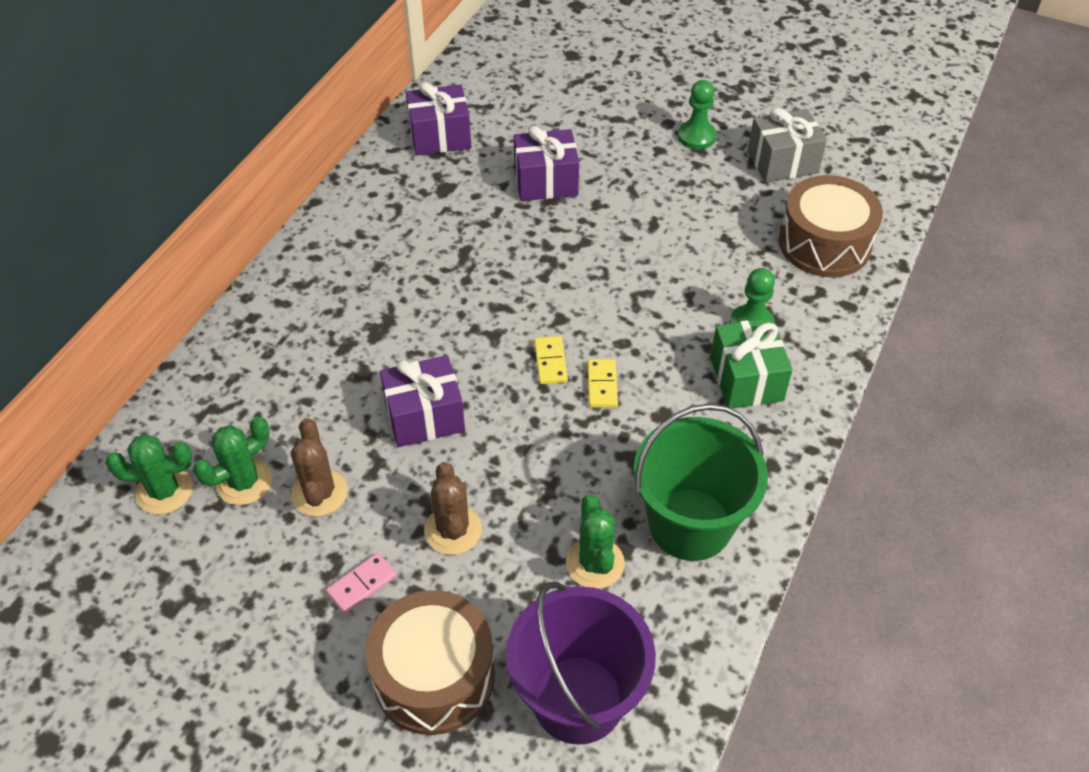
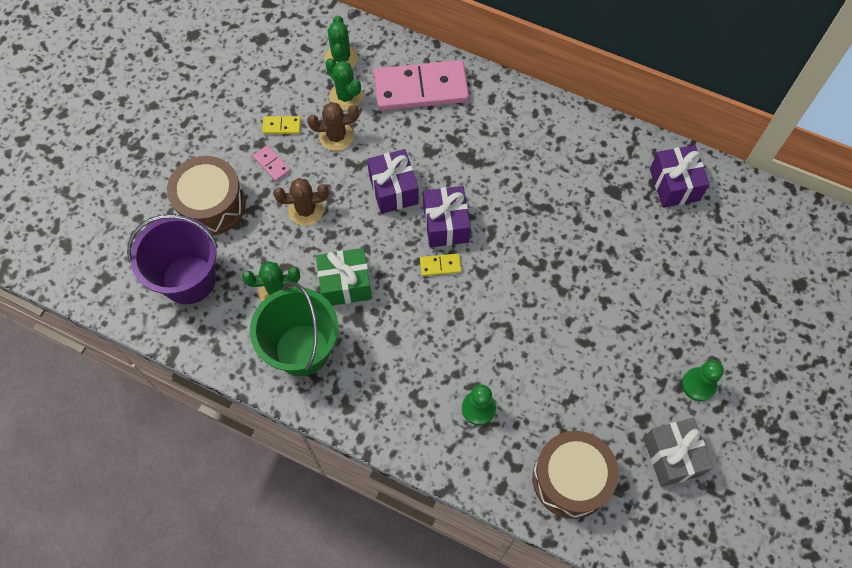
camera: 90 degrees right, 15 degrees up
(247, 384) = (421, 88): none -> pink domino
(546, 181) = (628, 263): purple gift -> purple gift (445, 224)
(602, 385) = (419, 299): yellow domino -> yellow domino (281, 126)
(746, 379) = (424, 399): green gift -> green gift (345, 284)

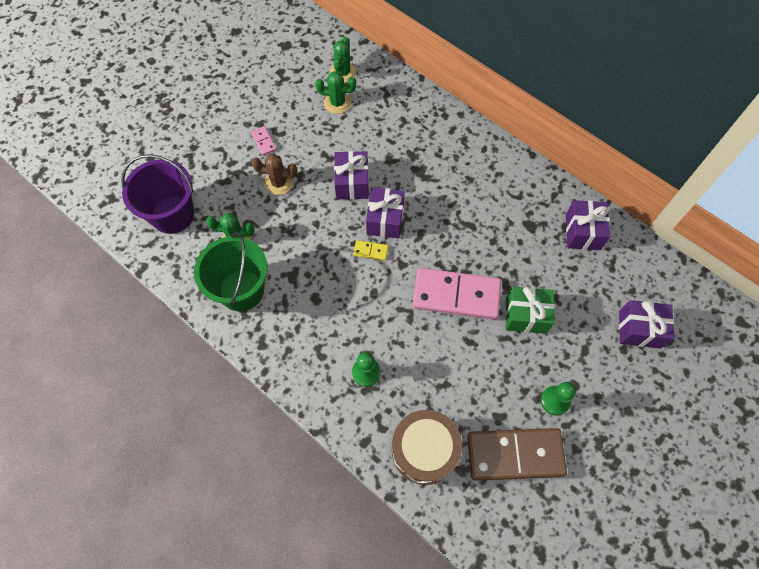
camera: 15 degrees right, 0 degrees up
(211, 205) = (208, 162): brown drum -> none
(281, 126) = (280, 114): yellow domino -> none
(336, 136) = (320, 131): brown cactus -> none
(345, 284) = (291, 247): green gift -> green gift (526, 315)
(346, 96) = (337, 103): green cactus -> green cactus turned 60 degrees counterclockwise
(421, 88) = (398, 109): pink domino -> pink domino (456, 295)
(672, 456) = (515, 454): grey gift -> brown domino
(767, 280) = (639, 329): none -> purple gift

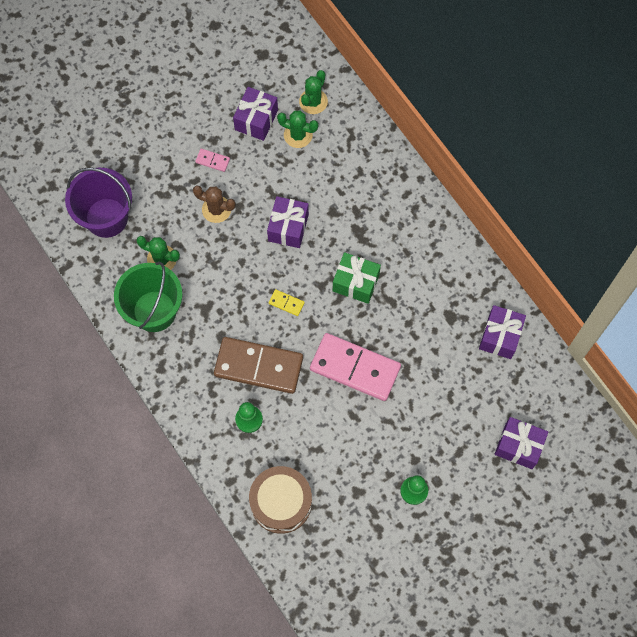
camera: 15 degrees right, 5 degrees up
(263, 141) = (212, 161): pink domino -> pink domino turned 60 degrees counterclockwise
(385, 220) = (309, 274): purple gift -> purple gift (256, 120)
(515, 454) = (361, 528): brown domino -> brown domino (258, 366)
(526, 315) = (415, 404): green gift -> green gift (356, 283)

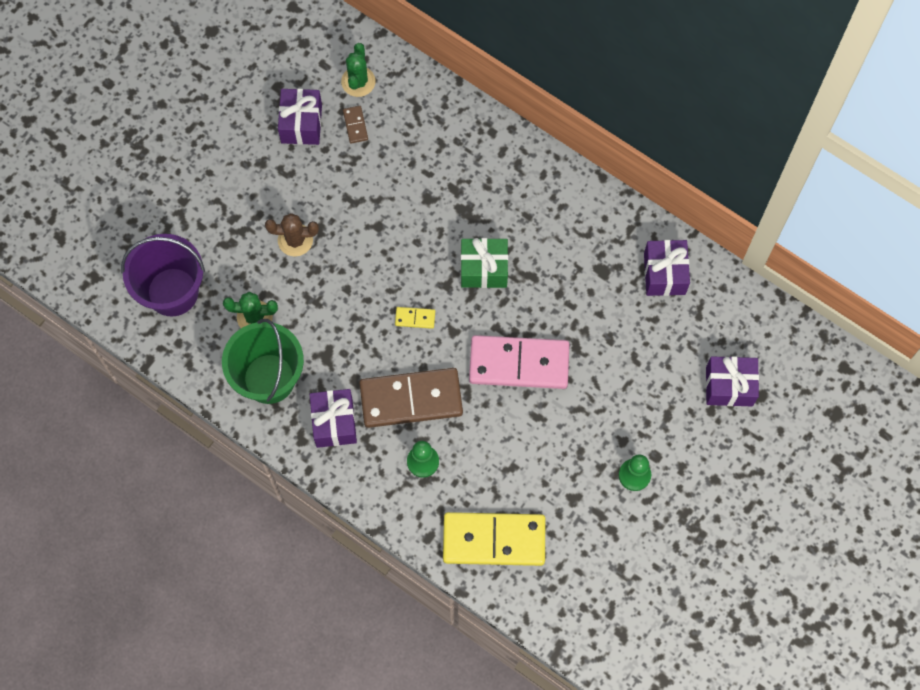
camera: 20 degrees left, 0 degrees up
(212, 161) = (269, 186): pink domino -> none
(281, 502) = (494, 540): brown drum -> yellow domino
(288, 227) = (384, 233): purple gift -> purple gift (334, 423)
(298, 135) = (355, 125): green cactus -> brown domino

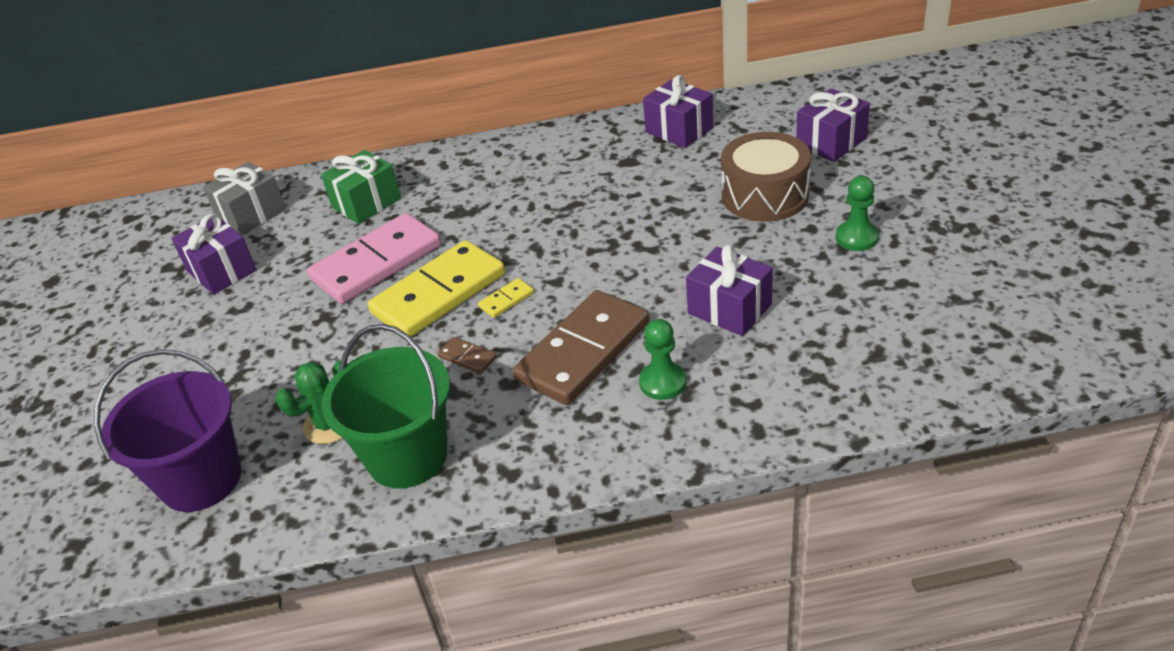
camera: 40 degrees left, 30 degrees down
(295, 240) = (308, 341): brown cactus -> none
(334, 423) = (528, 430): purple gift -> purple gift (729, 309)
(355, 125) = (281, 237): brown domino -> brown domino (467, 357)
(358, 81) = (251, 214): green cactus -> grey gift
(484, 269) = (526, 229): green gift -> green gift (366, 203)
(494, 540) = (820, 377): yellow domino -> yellow domino (439, 294)
(519, 363) = (646, 254): pink domino -> pink domino (376, 262)
(634, 388) = (765, 195): none -> brown drum

